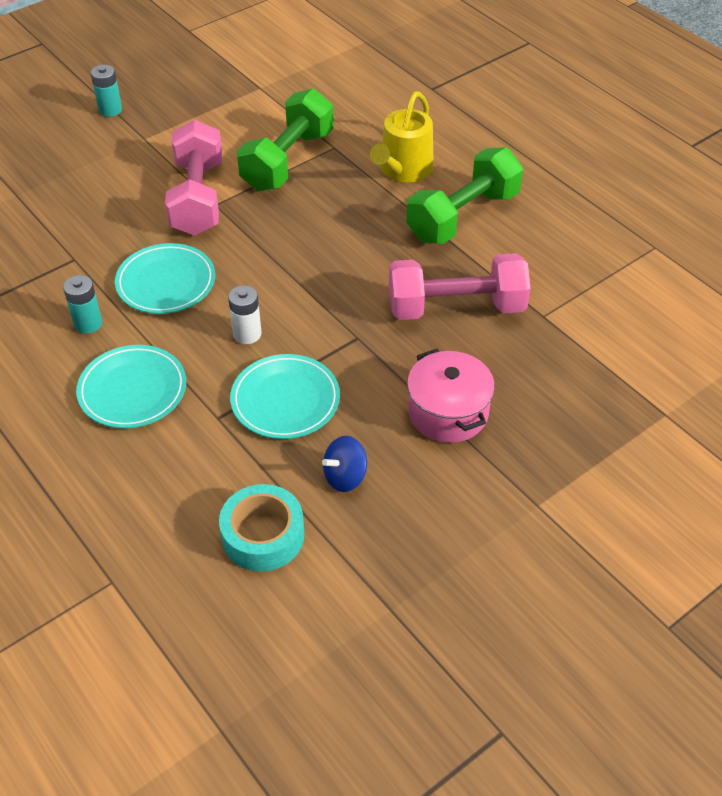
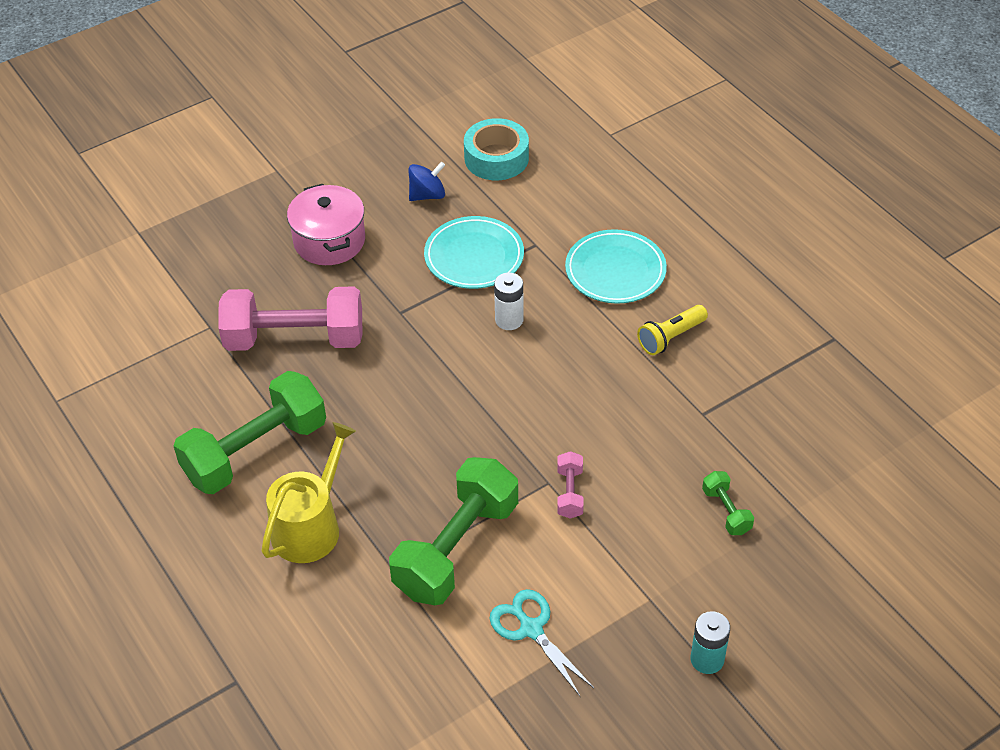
camera: 175 degrees left, 0 degrees up
(73, 191) = (726, 511): none -> green dumbbell
(88, 323) = (670, 337): turquoise battery -> yellow flashlight
(166, 283) = (596, 380): turquoise plate -> none
(198, 198) = (570, 493): pink dumbbell -> pink dumbbell, size x0.44
(231, 120) = (531, 629): none -> turquoise scissors

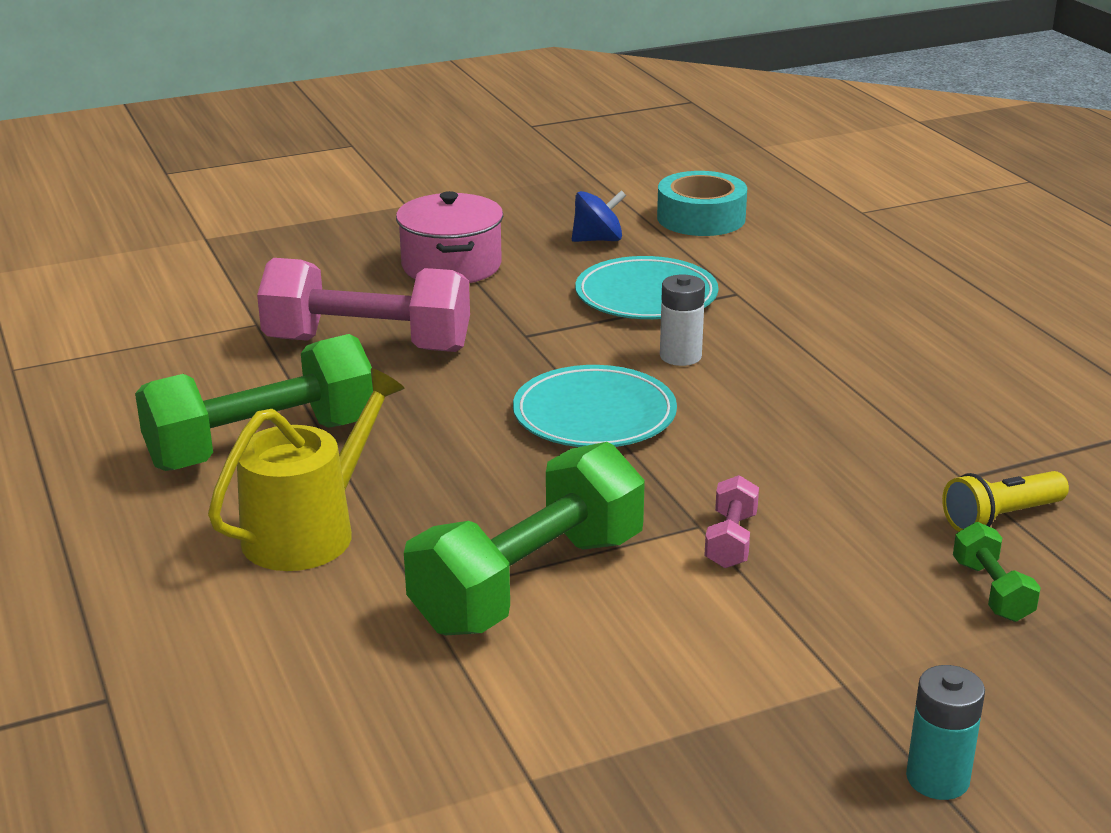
camera: 10 degrees right, 20 degrees down
(531, 629) = (626, 696): turquoise scissors -> none
(615, 271) = (847, 326): turquoise plate -> turquoise plate (594, 415)
(670, 337) = (921, 395): yellow flashlight -> yellow flashlight (1001, 517)

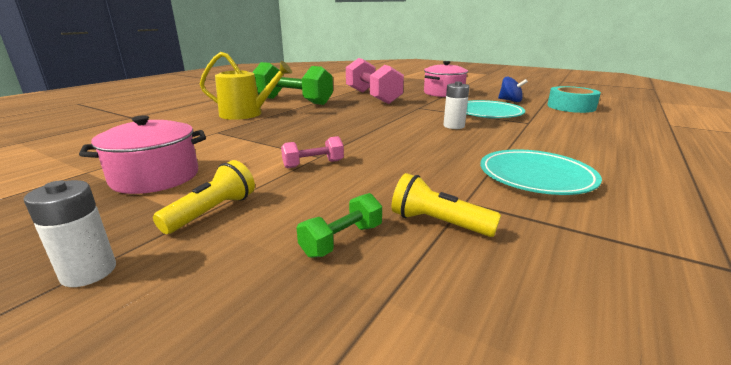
camera: 55 degrees right, 5 degrees down
(529, 583) = (240, 142): green dumbbell -> none
(594, 415) = (380, 125): turquoise plate -> turquoise plate (536, 176)
(641, 702) = (155, 177): none -> pink pot
(838, 666) = (212, 212): none -> yellow flashlight
(937, 778) = (89, 272): turquoise battery -> white battery

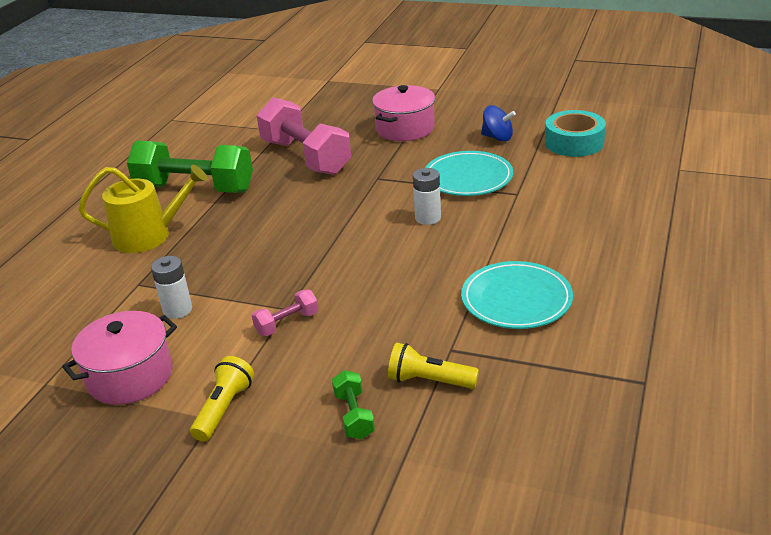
camera: 10 degrees left, 10 degrees up
(89, 272) = (169, 486): white battery -> white battery (177, 310)
(342, 240) = (354, 415): green dumbbell -> green dumbbell turned 45 degrees counterclockwise

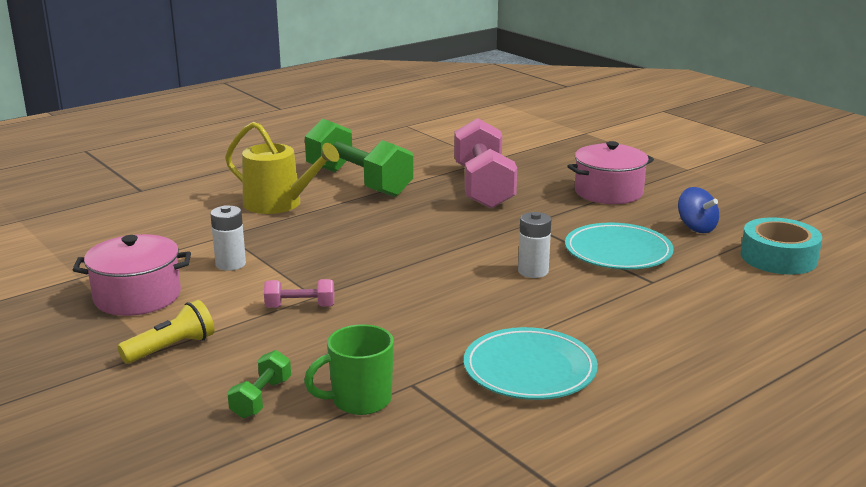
camera: 30 degrees right, 10 degrees down
(429, 381) = (359, 400): yellow flashlight -> green mug

